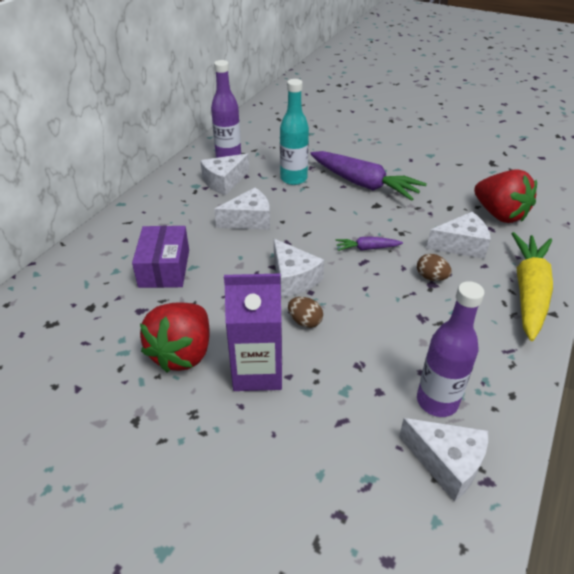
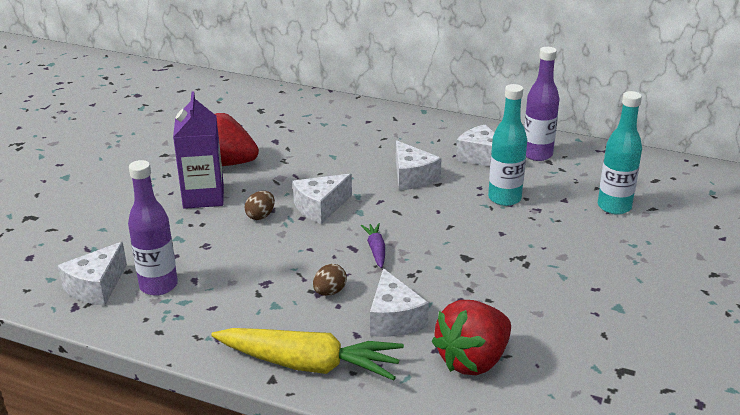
camera: 85 degrees right, 10 degrees down
(164, 268) = (329, 143): purple box -> none
(312, 138) = (614, 207): none -> turquoise bottle
(364, 184) = (511, 248): purple carrot -> none

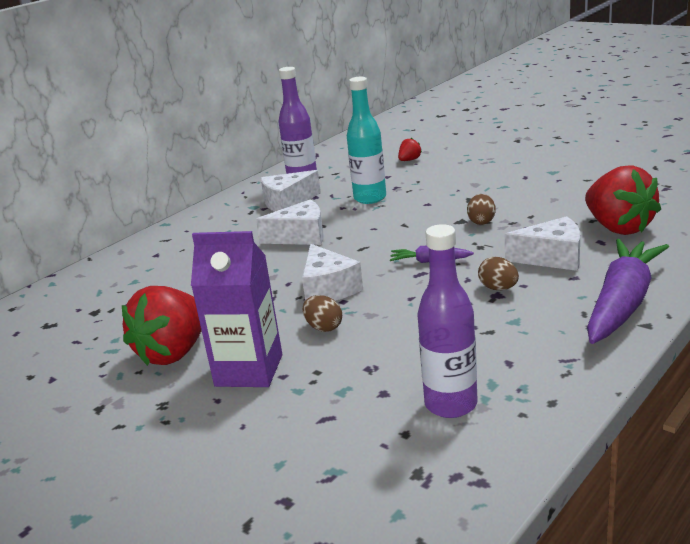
camera: 70 degrees left, 5 degrees down
(96, 287) = (436, 462): white cheese -> none
(310, 365) = (622, 303): yellow carrot -> purple carrot
(466, 270) = (481, 221): none -> brown egg
(614, 207) = (409, 160): turquoise bottle -> red strawberry

